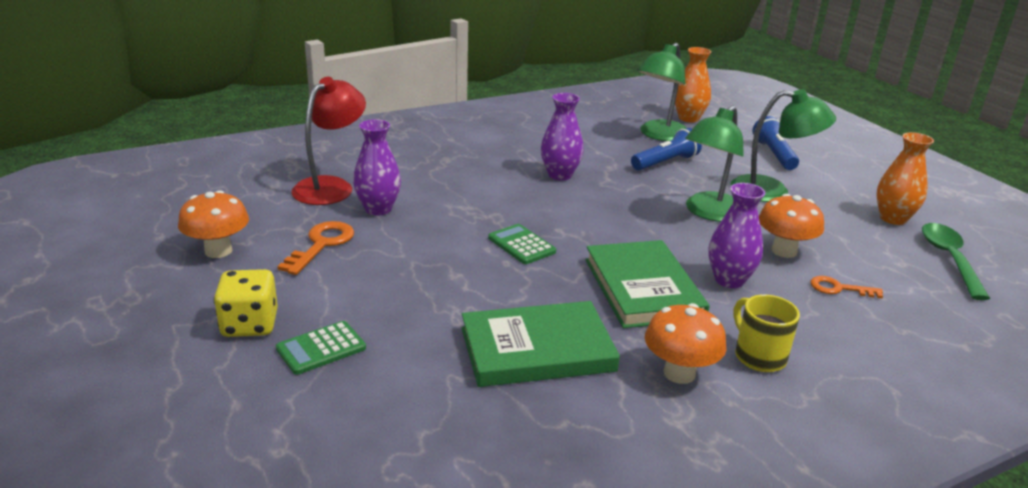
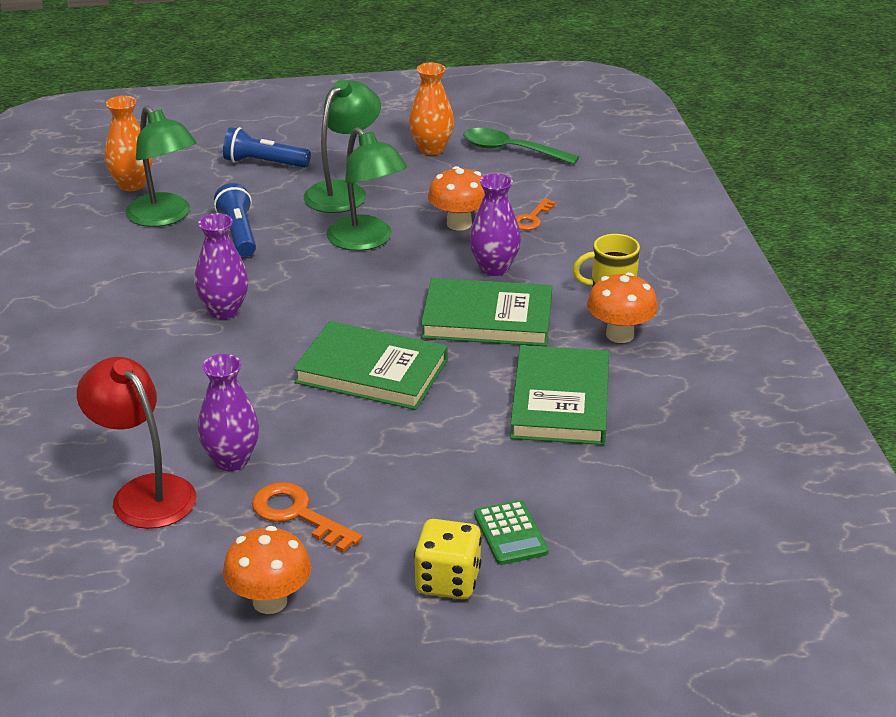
camera: 70 degrees left, 5 degrees up
(521, 245) = (371, 371): green calculator -> green book

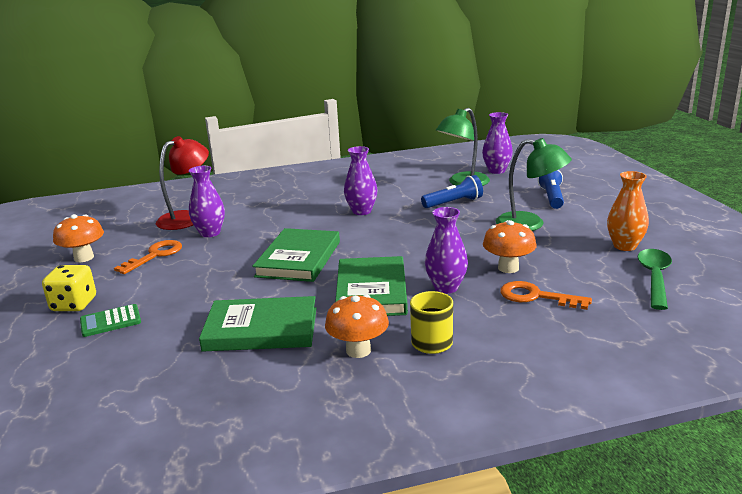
camera: 85 degrees right, 10 degrees down
(132, 185) = (496, 171): orange vase -> purple vase
(367, 241) = (464, 239): green lamp -> none
(531, 218) = (536, 297): orange key -> orange key, size x1.53

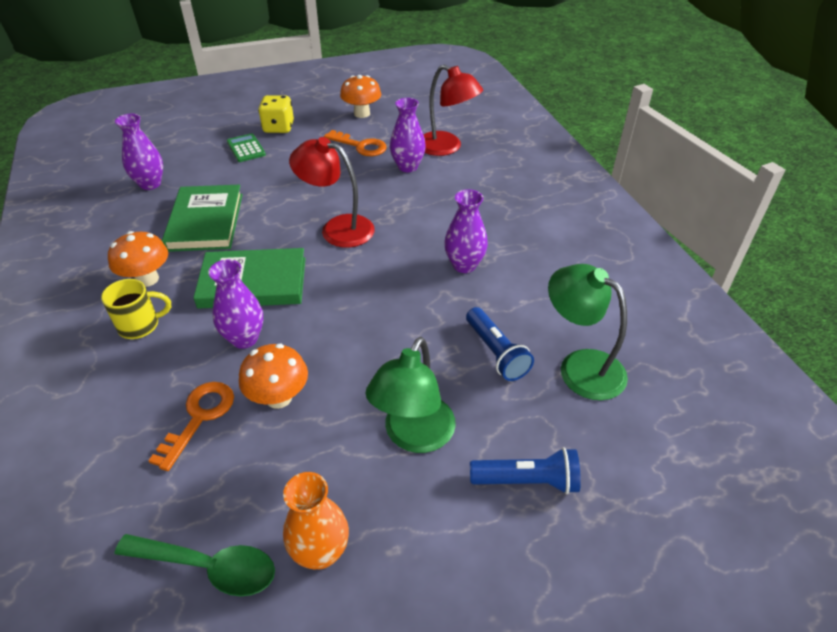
camera: 85 degrees right, 20 degrees up
(298, 259) = (337, 228): green book -> red lamp
(496, 171) = (650, 414): purple vase -> purple vase (150, 184)

